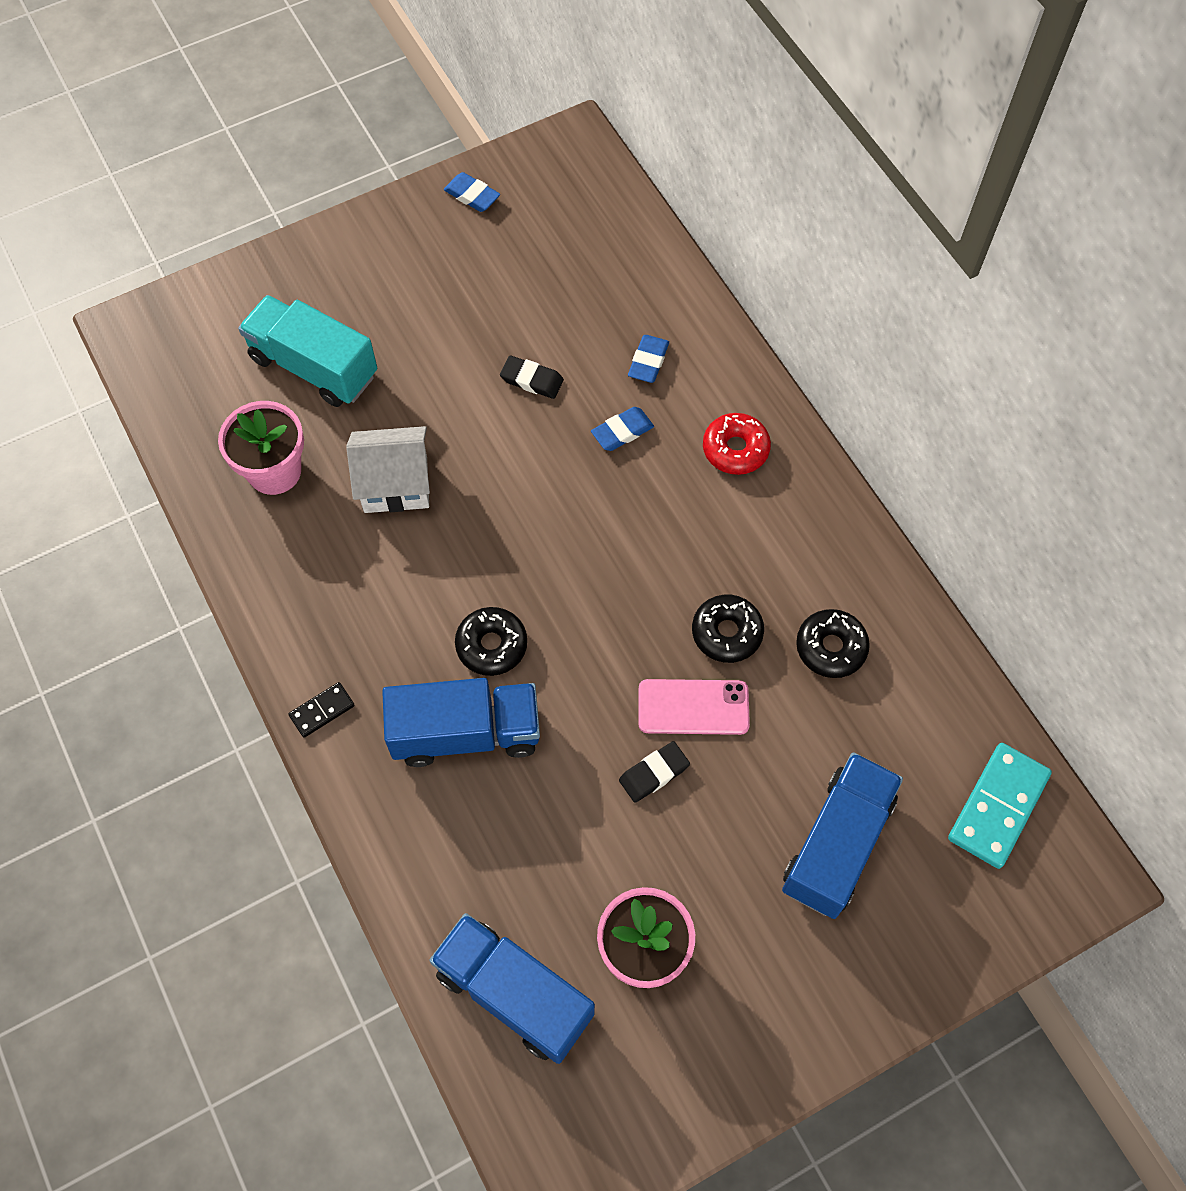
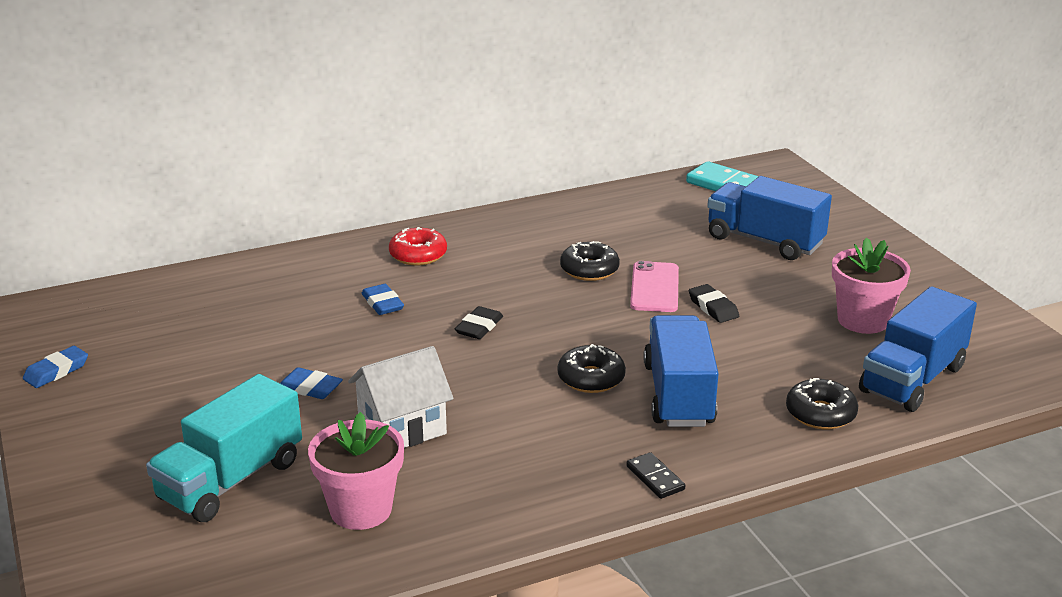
camera: 85 degrees left, 35 degrees down
(396, 484) = (402, 428): white house -> white house turned 60 degrees clockwise
(532, 380) = (307, 346): black eraser -> black eraser (479, 327)
(648, 361) = (312, 287): blue eraser -> blue eraser (310, 388)
(831, 648) = (606, 231): black donut -> black donut (820, 413)

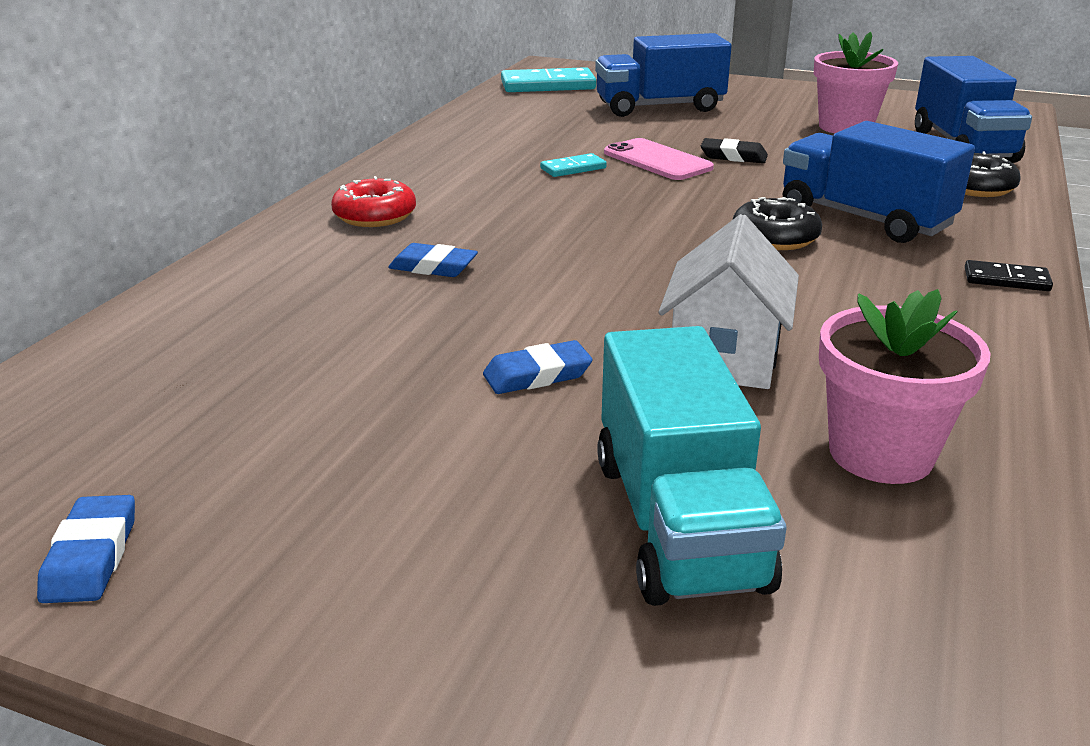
camera: 45 degrees left, 0 degrees up
(479, 327) = (582, 244): black eraser -> none
(589, 270) = (573, 168): black donut -> turquoise domino

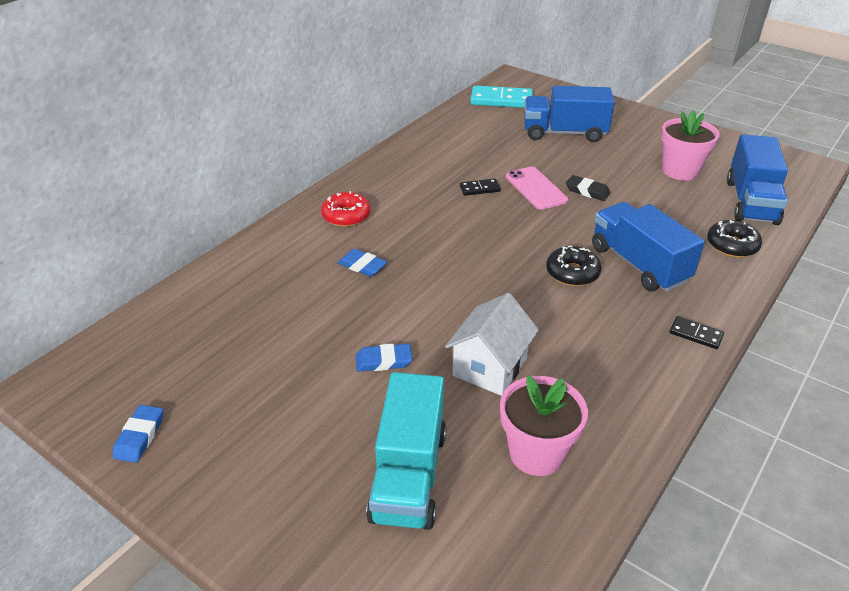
camera: 15 degrees right, 10 degrees up
(573, 168) = (479, 189): turquoise domino -> black domino

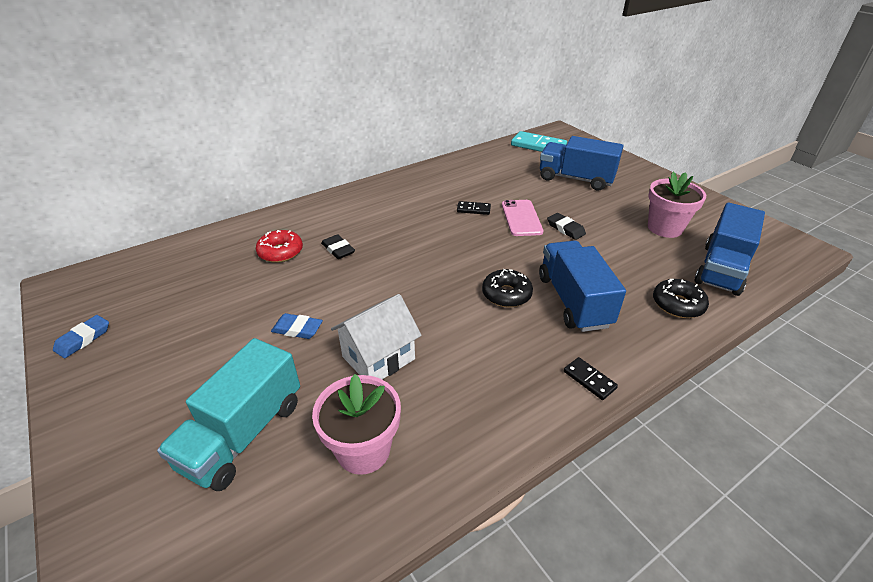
camera: 20 degrees right, 0 degrees up
(346, 216) = (354, 209): red donut -> red donut (280, 252)
(362, 266) = (338, 249): blue eraser -> black eraser

